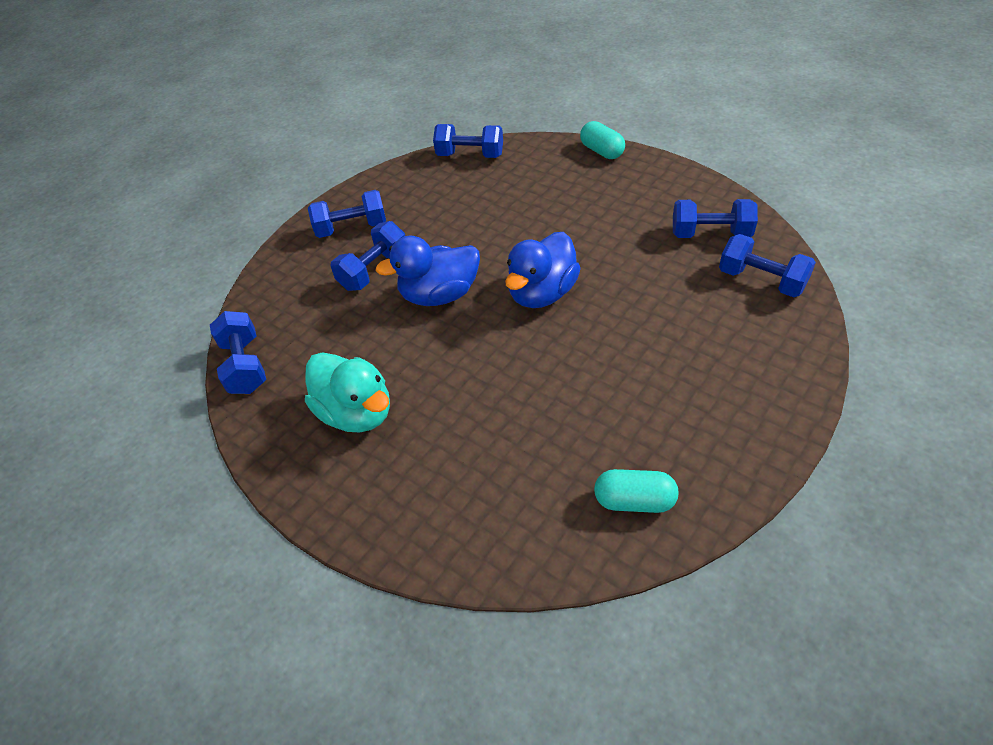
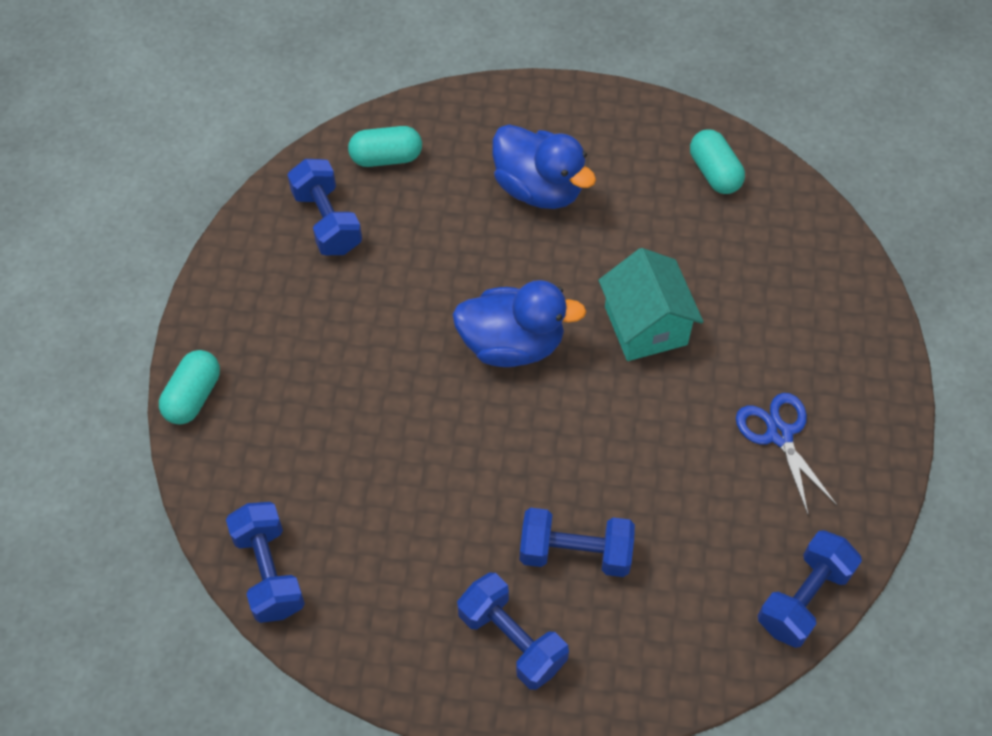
camera: 125 degrees left, 10 degrees up
(356, 412) = (779, 435): turquoise duck -> blue scissors
(439, 295) = (574, 450): blue duck -> blue duck (539, 189)
(505, 374) = (645, 325): none -> turquoise house
(761, 280) = (386, 158): blue dumbbell -> turquoise capsule

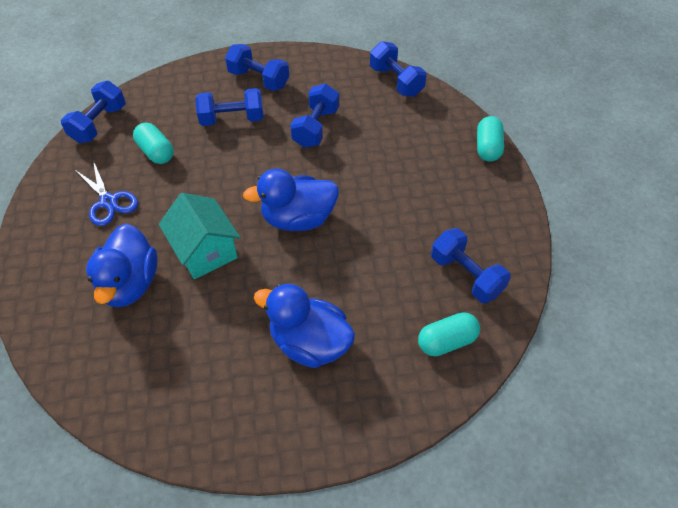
camera: 165 degrees right, 5 degrees down
(441, 500) = (315, 127): none -> blue dumbbell
(714, 173) = (157, 396): turquoise capsule -> turquoise capsule (156, 152)
(745, 304) = (130, 283): none -> blue duck

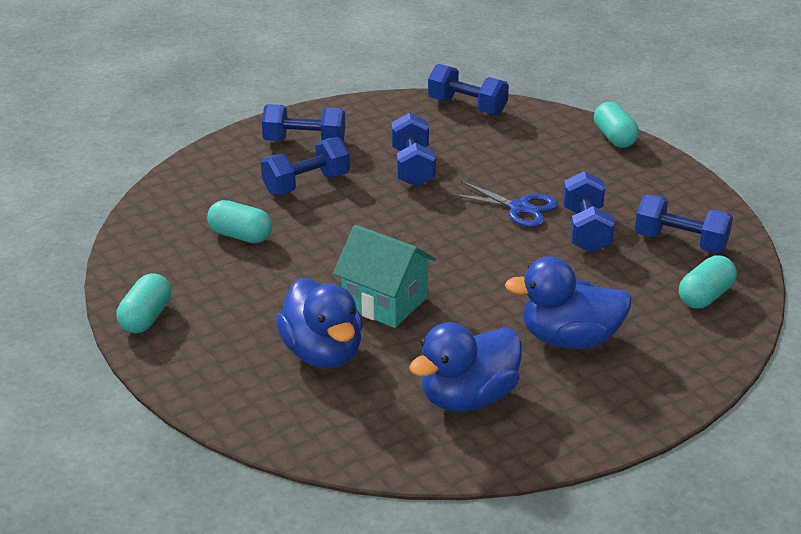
camera: 25 degrees left, 20 degrees down
(46, 205) = (146, 318): none -> turquoise capsule
(99, 124) = (140, 229): blue dumbbell -> blue dumbbell (585, 230)
(108, 201) = (224, 293): blue scissors -> blue scissors (519, 208)
(298, 219) = (464, 247): blue duck -> blue duck (468, 398)

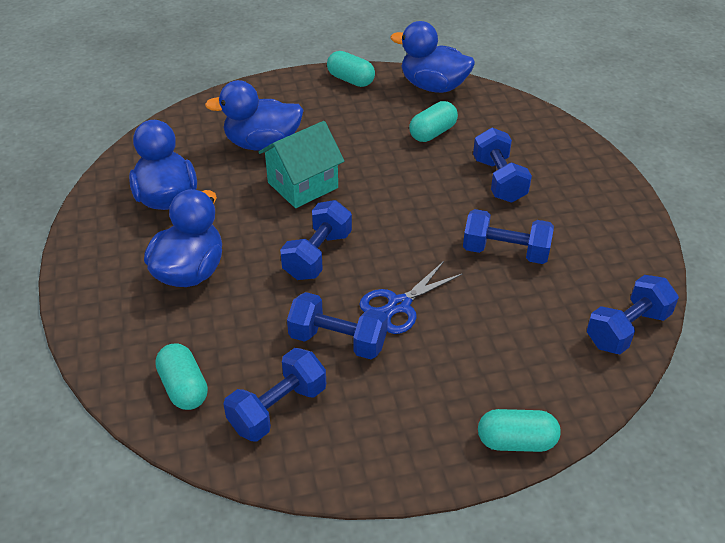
camera: 110 degrees right, 10 degrees up
(139, 252) = (433, 86): none -> blue duck
(304, 142) = (577, 193): blue dumbbell -> blue dumbbell (318, 255)

